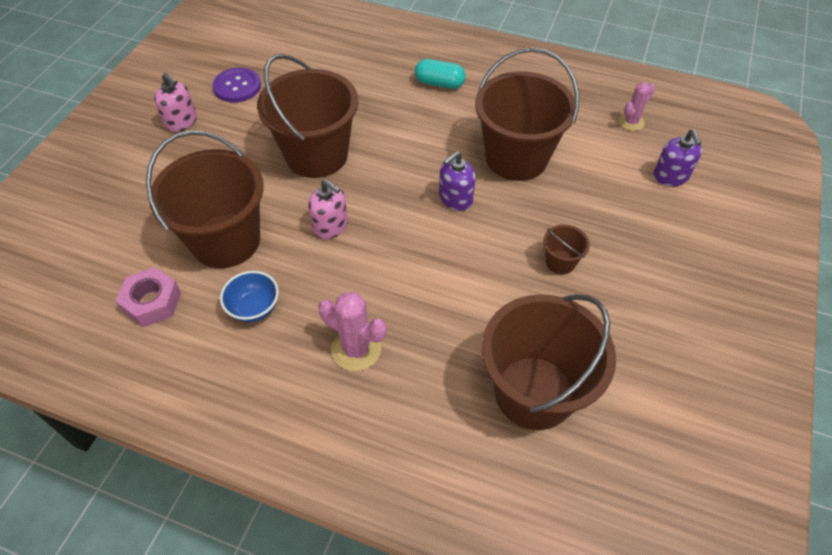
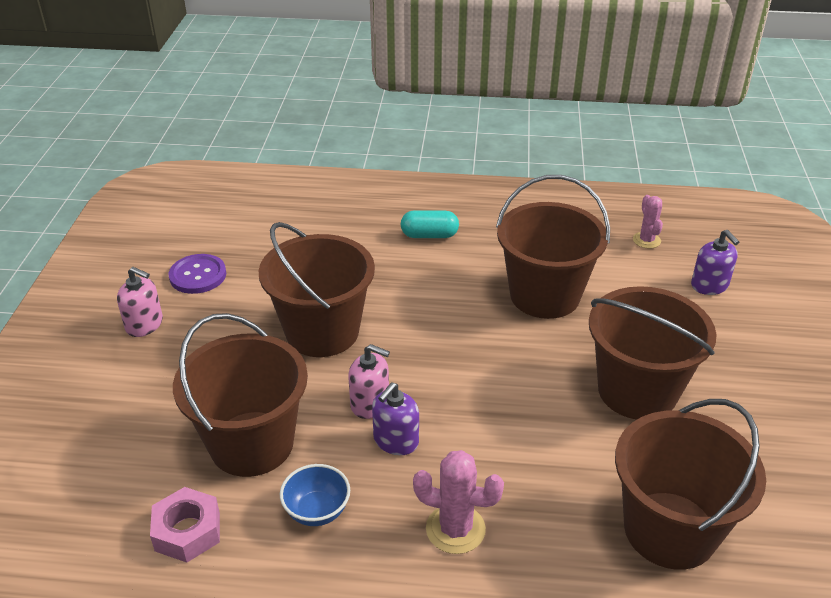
camera: 15 degrees left, 15 degrees down
(455, 198) = (497, 348): purple soap dispenser -> purple soap dispenser (395, 440)
(560, 262) = (637, 391): brown bucket -> brown bucket, size x2.37
(631, 122) = (646, 240): pink cactus -> pink cactus turned 45 degrees counterclockwise

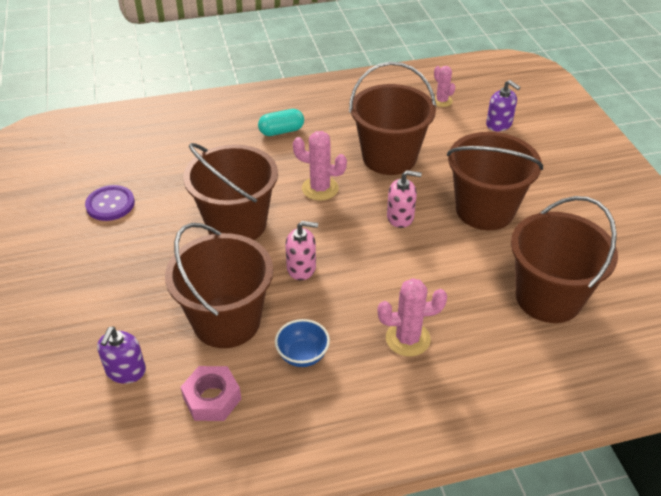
camera: 20 degrees left, 5 degrees up
(144, 324) = (87, 254): pink soap dispenser -> pink soap dispenser (400, 217)
(395, 440) = (334, 289): purple soap dispenser -> purple soap dispenser (126, 371)
(440, 313) = (320, 188): none -> pink cactus

